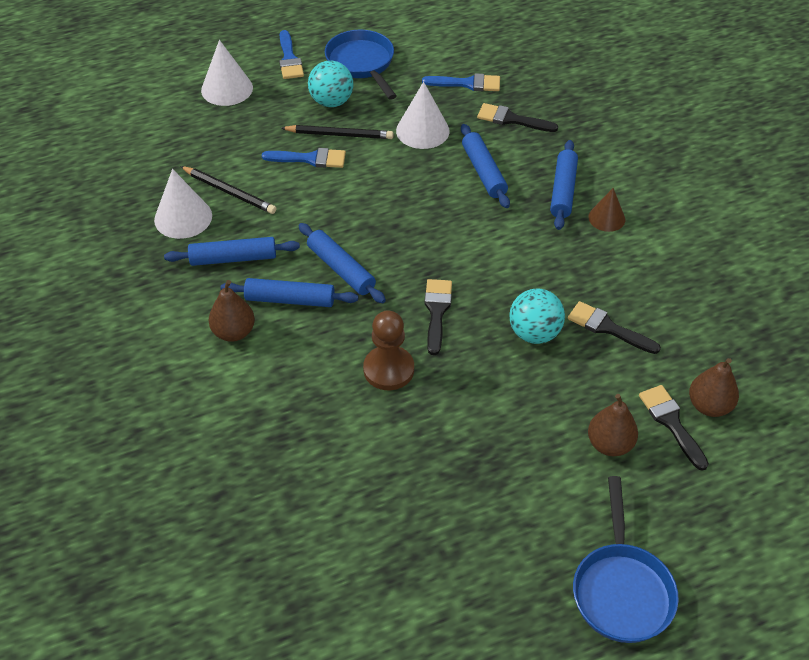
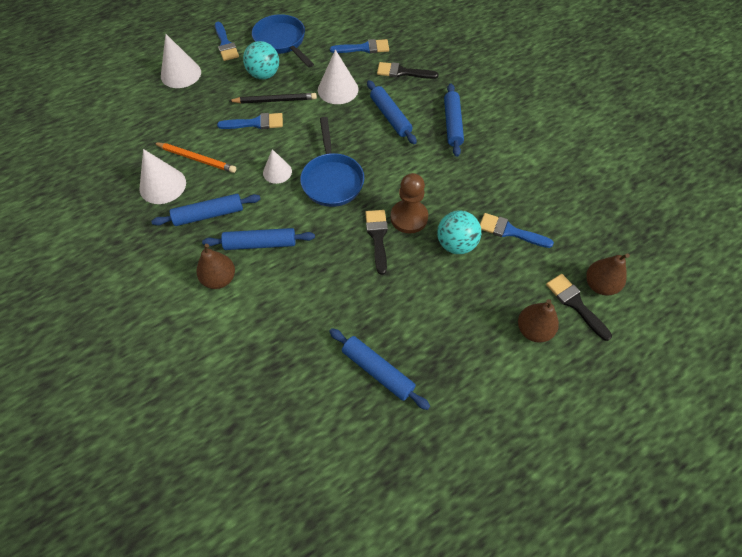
camera: 10 degrees left, 10 degrees up
(229, 192) = (196, 159): black pencil -> orange pencil
(326, 220) = (277, 172): none -> white cone
(341, 269) = (296, 212): blue rolling pin -> blue rolling pin (377, 371)
(388, 369) = (349, 292): brown pawn -> brown pawn (409, 217)
(606, 218) = (489, 142): brown cone -> none
(608, 328) = (510, 231): black brush -> blue brush
(621, 589) = (571, 456): blue pan -> blue pan (332, 180)

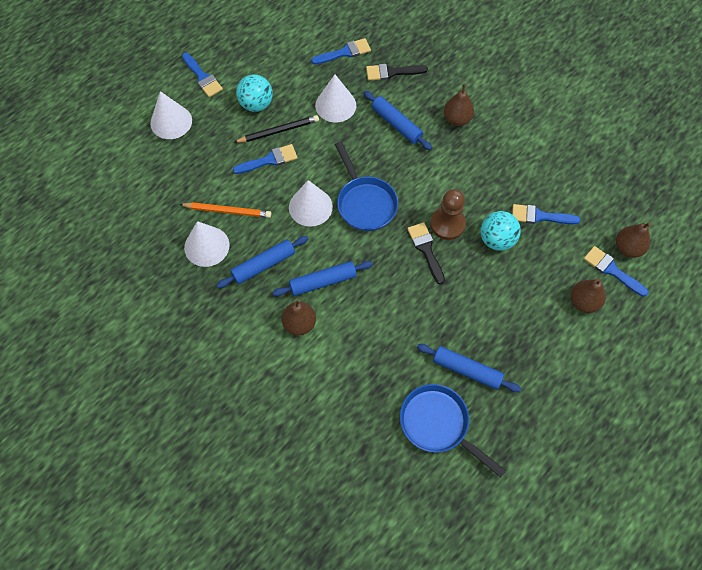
camera: 15 degrees left, 5 degrees up
(277, 172) = (310, 207): white cone -> white cone, size x1.56
(282, 42) = (259, 62): blue pan -> blue pan (438, 425)
(452, 124) = (457, 119): blue rolling pin -> brown pear
(575, 304) = (612, 270): black brush -> blue brush

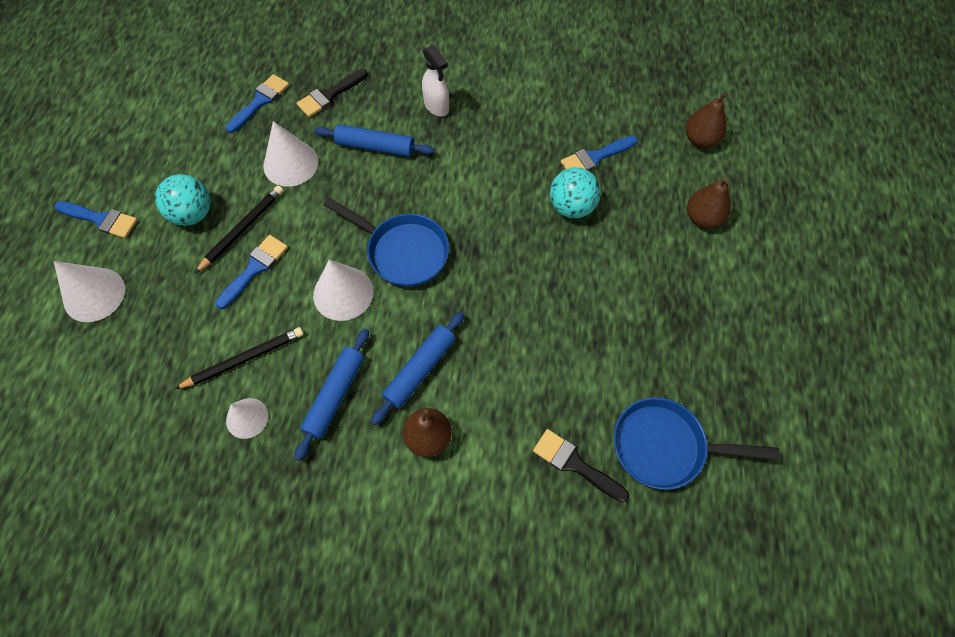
camera: 35 degrees left, 0 degrees up
(206, 246) = (247, 418): white cone -> white cone, size x0.64
(227, 211) = (244, 359): orange pencil -> black pencil
(426, 250) = (507, 262): black brush -> black brush (575, 464)
(447, 224) = (509, 221): brown pawn -> none
(457, 119) = (436, 106): brown pear -> white spray bottle
(466, 370) = (647, 365): blue rolling pin -> none
(612, 270) = (703, 170): blue brush -> none

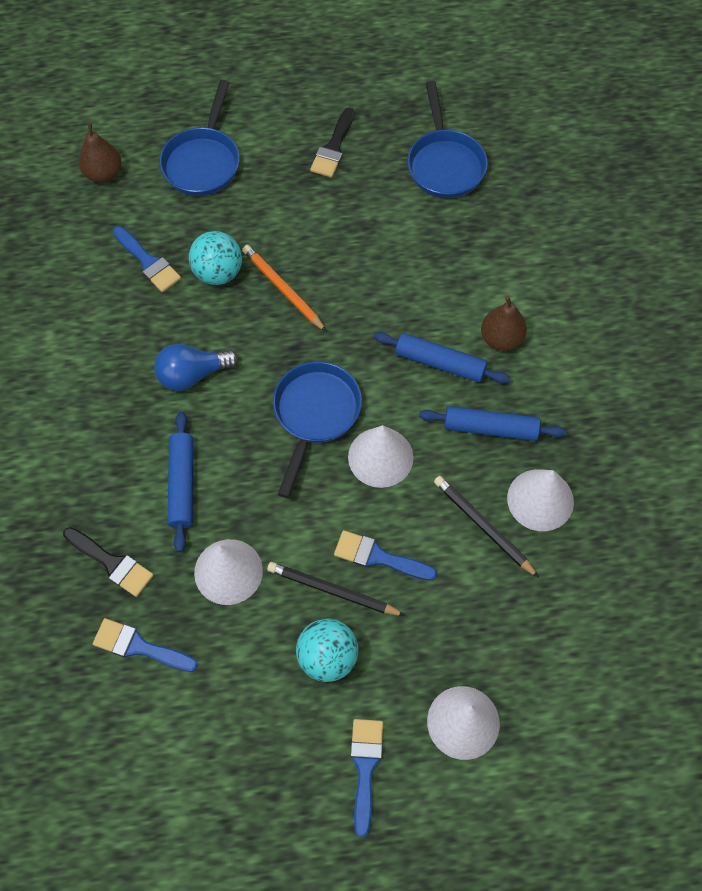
camera: 105 degrees left, 0 degrees up
(247, 418) = (540, 499): white cone -> white cone, size x1.56
(436, 106) = (107, 434): white spray bottle -> none
(472, 170) = (192, 375): none -> blue light bulb
(540, 254) = (283, 289): none -> orange pencil
(575, 464) = (483, 224): black brush -> black brush (333, 147)
(702, 218) = (203, 162): brown pear -> blue pan

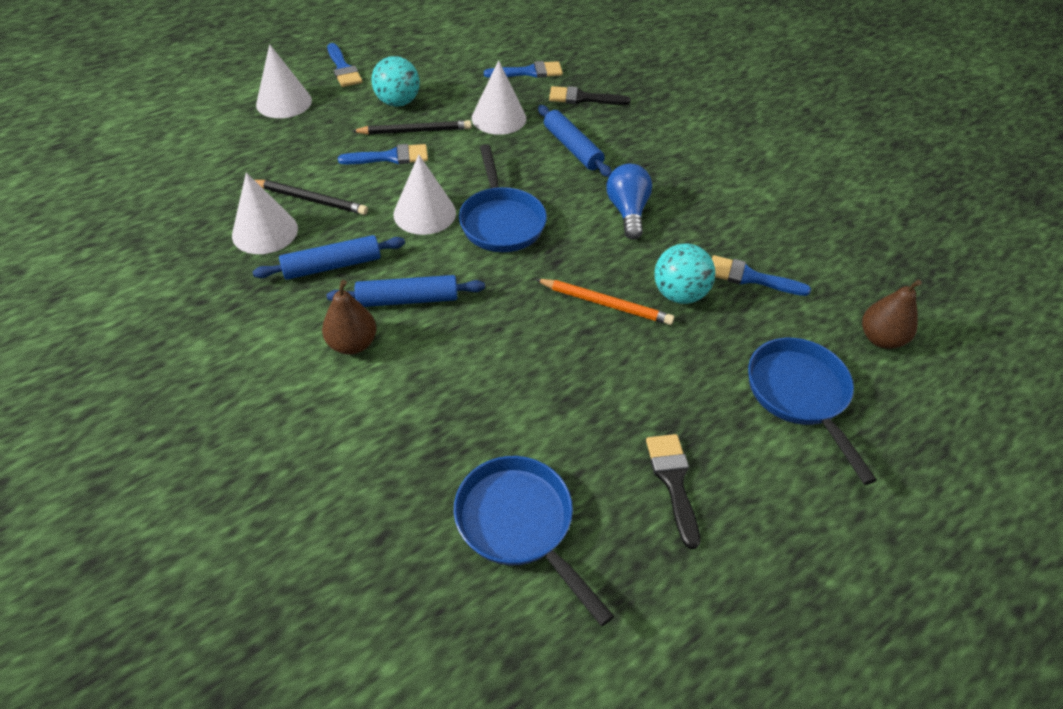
camera: 150 degrees right, 15 degrees down
(192, 375) = (627, 211): blue light bulb -> blue light bulb turned 45 degrees counterclockwise

